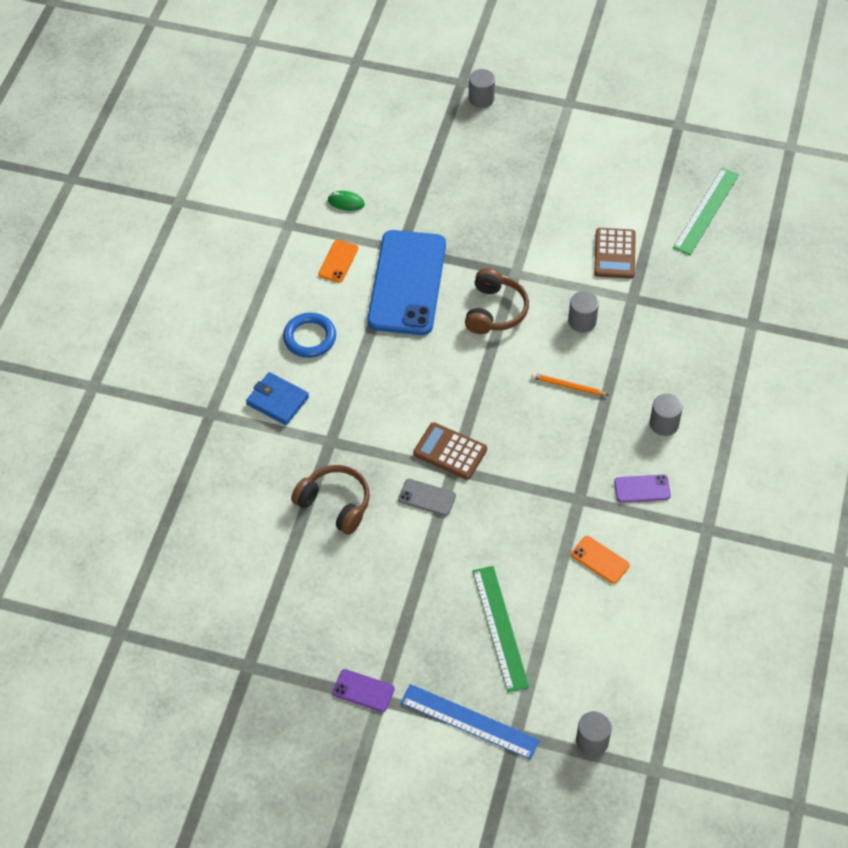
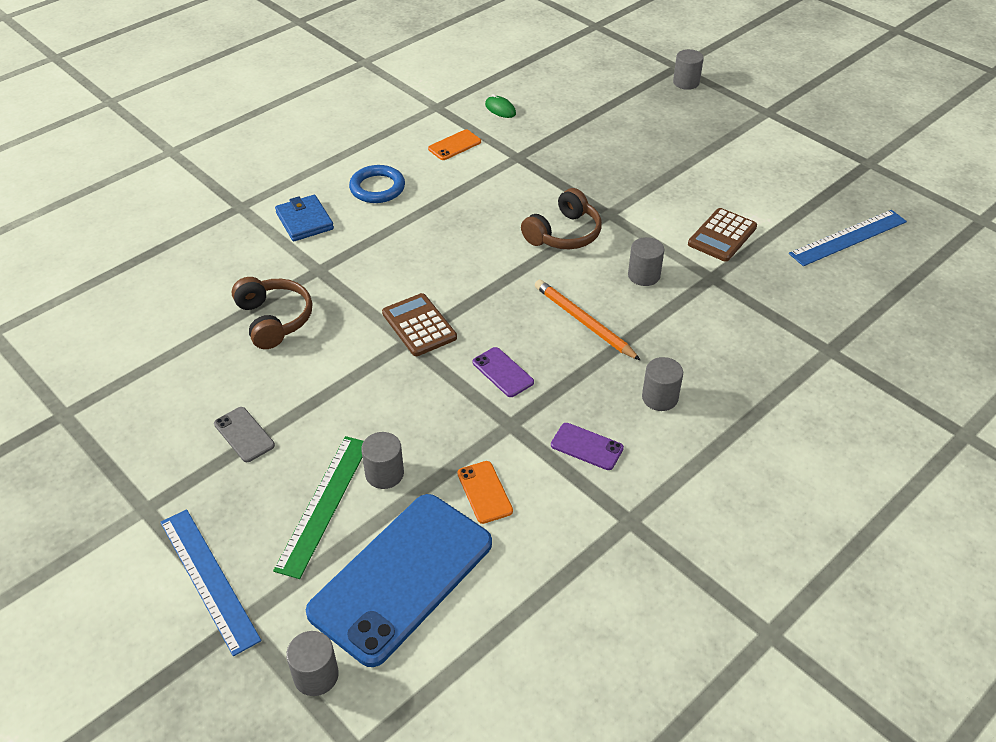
camera: 30 degrees right, 10 degrees down
(363, 690) = (139, 492): purple phone -> purple phone (503, 372)
(407, 283) = (501, 182): blue phone -> blue phone (401, 577)
(427, 497) = (361, 353): grey phone -> grey phone (244, 434)
(522, 583) = (384, 474): none -> grey cylinder
(568, 386) = (584, 322): orange pencil -> orange pencil, size x1.56
(706, 211) = (848, 238): green ruler -> blue ruler

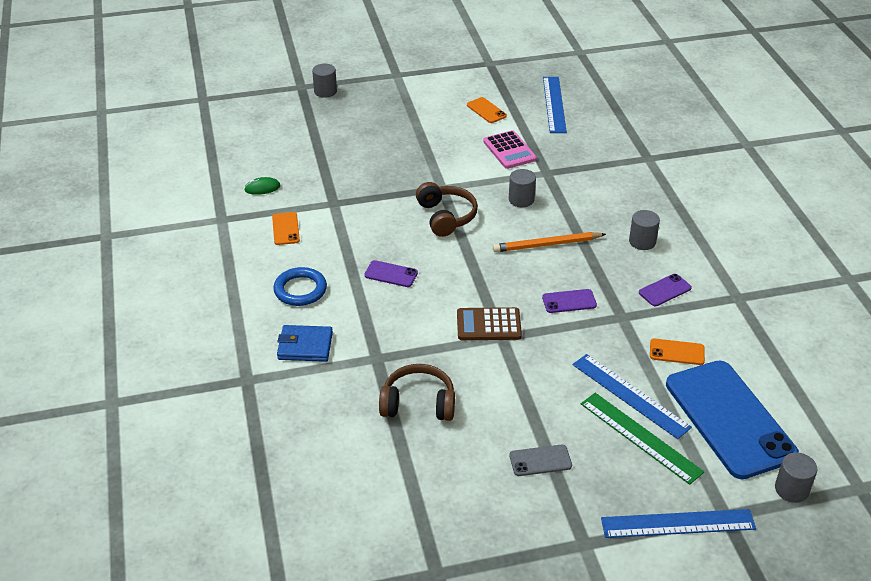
camera: 60 degrees left, 5 degrees down
(384, 474) = (630, 395): grey cylinder -> blue ruler
(443, 232) = (391, 274): none -> purple phone
(722, 236) = (509, 150): brown calculator -> pink calculator
(776, 193) = (486, 110): none -> orange phone

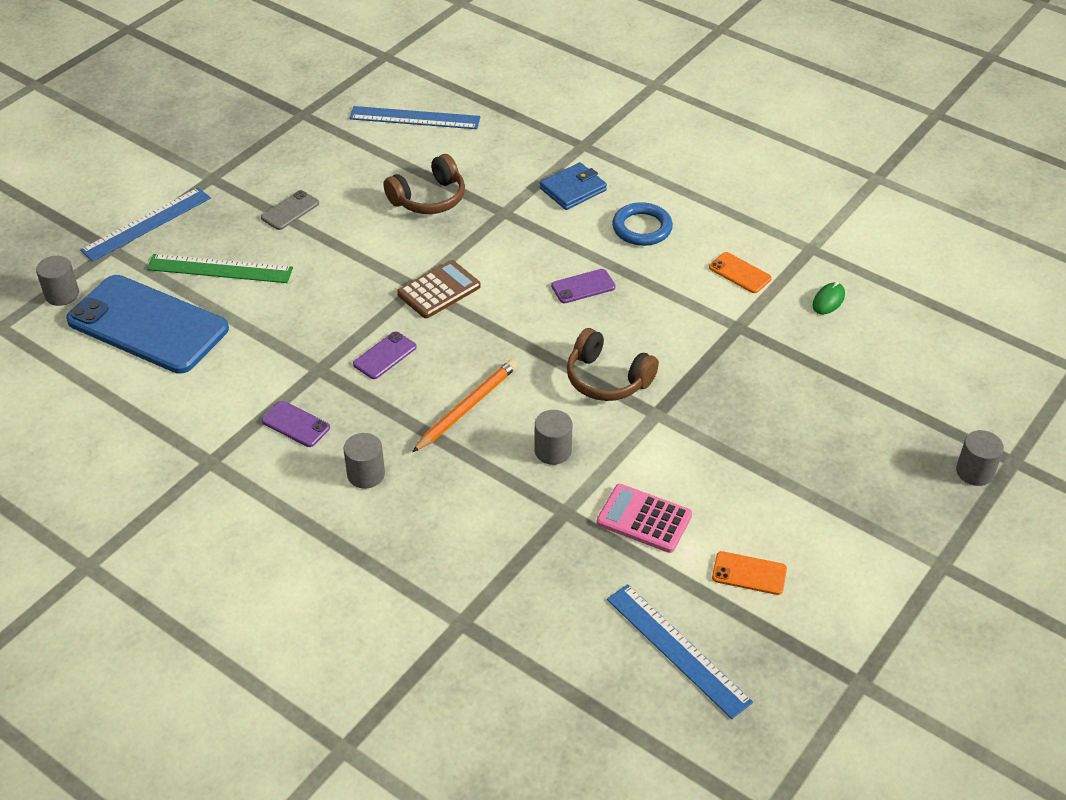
camera: 140 degrees right, 5 degrees up
(630, 395) = (254, 298): blue ruler -> blue ruler (415, 118)
(665, 290) = (295, 424): purple phone -> purple phone turned 75 degrees counterclockwise
(677, 352) = (237, 362): orange phone -> none

